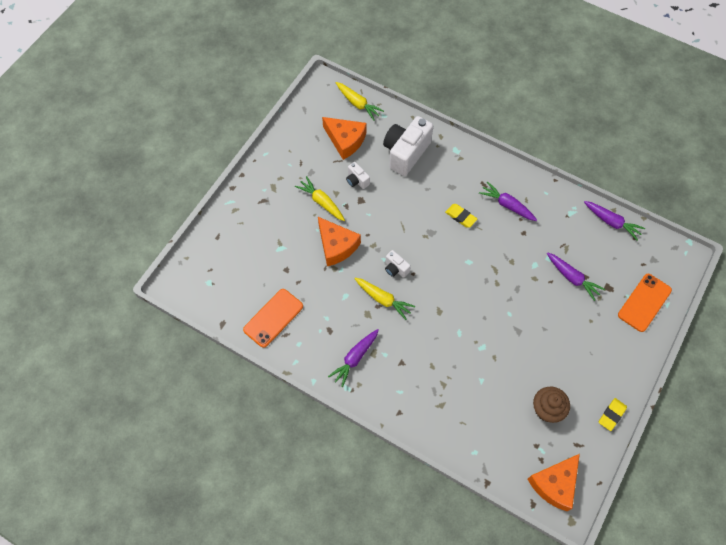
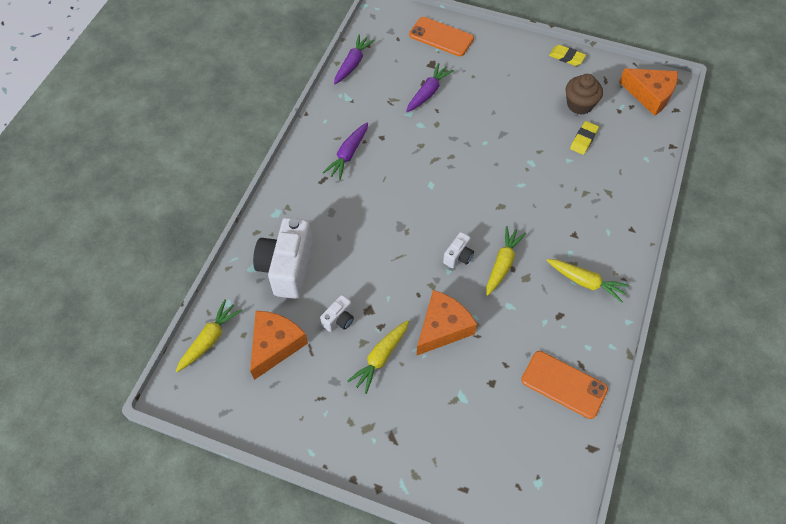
camera: 100 degrees left, 5 degrees down
(354, 358) = (586, 282): purple carrot -> yellow carrot
(406, 153) = (287, 268): white camera -> white camera turned 75 degrees clockwise
(461, 217) = (372, 198): yellow eraser -> yellow eraser (583, 139)

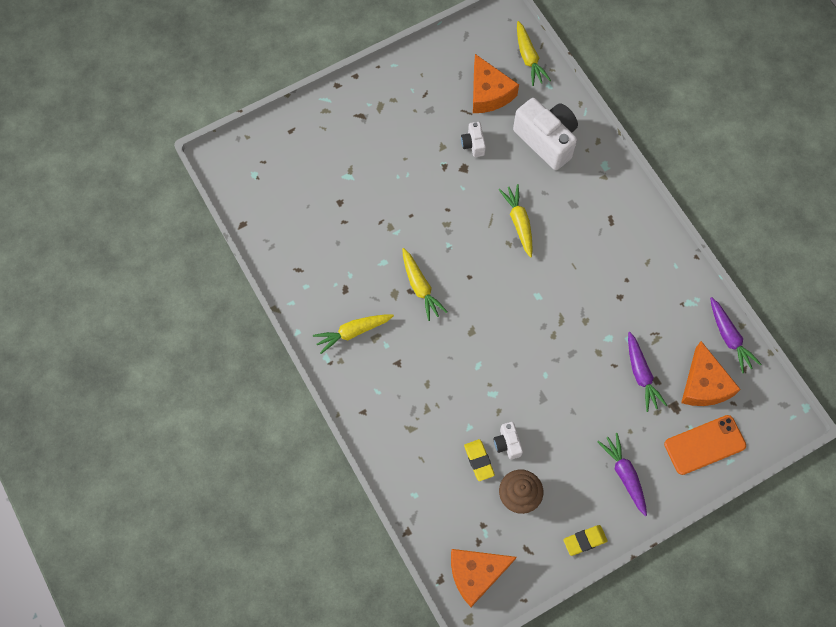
camera: 130 degrees right, 10 degrees up
(348, 155) = (621, 256): purple carrot -> purple carrot (624, 474)
(380, 358) = (421, 148): yellow carrot -> yellow carrot (519, 222)
(442, 327) = (407, 204): orange cheese -> orange cheese (704, 384)
(458, 256) = (454, 262): white camera -> white camera (507, 443)
(564, 384) = (296, 246): orange phone -> none

